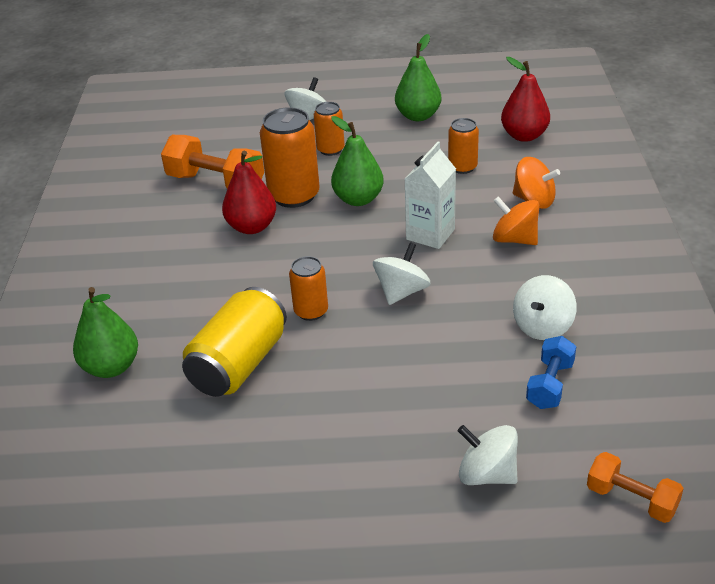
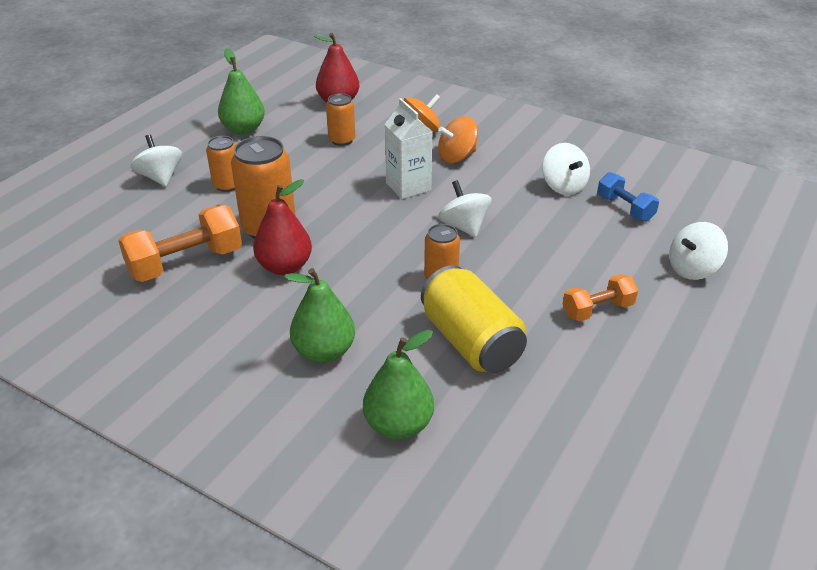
camera: 60 degrees left, 0 degrees up
(358, 199) = (319, 199): green pear -> green pear (324, 352)
(631, 499) = (751, 225): orange dumbbell -> orange dumbbell (597, 310)

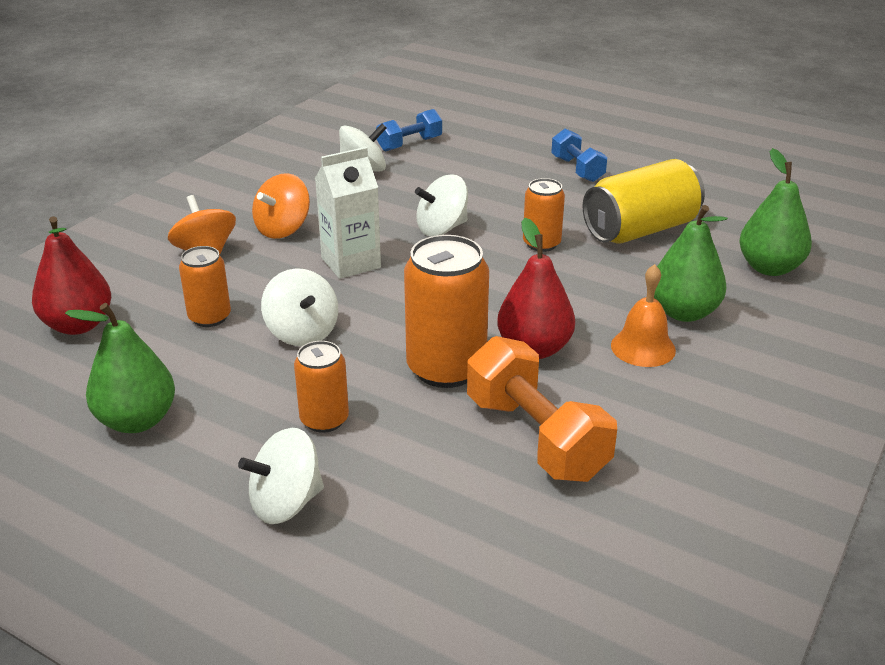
camera: 90 degrees left, 5 degrees down
(276, 322) = (643, 347): none -> orange bell
(457, 157) = (283, 229): orange spinning top -> orange spinning top turned 60 degrees clockwise
(597, 310) = (577, 169): orange dumbbell -> blue dumbbell
(692, 269) = (509, 126): white spinning top -> white spinning top (302, 332)

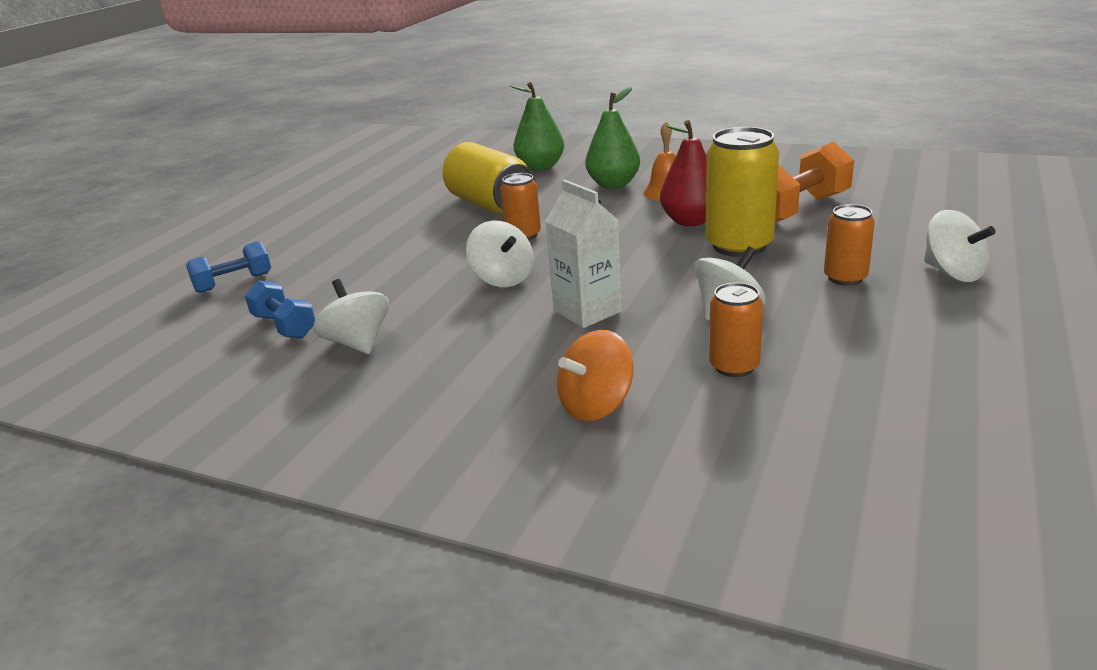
camera: 95 degrees left, 5 degrees down
(78, 325) = (808, 454): red pear -> none
(137, 420) = (931, 360): green pear -> none
(283, 229) = (522, 365): orange spinning top -> none
(446, 368) = (739, 245): orange can -> yellow can
(577, 169) = (369, 236): blue dumbbell -> blue dumbbell (234, 283)

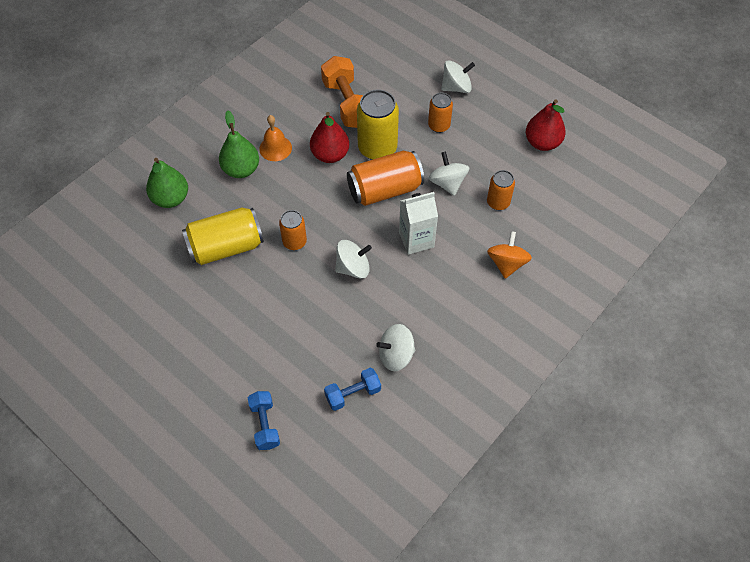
camera: 75 degrees left, 30 degrees up
(596, 405) = (506, 263): orange spinning top -> orange spinning top turned 150 degrees counterclockwise
(664, 268) = (385, 190): none -> orange can
(943, 384) = (542, 143): none -> red pear

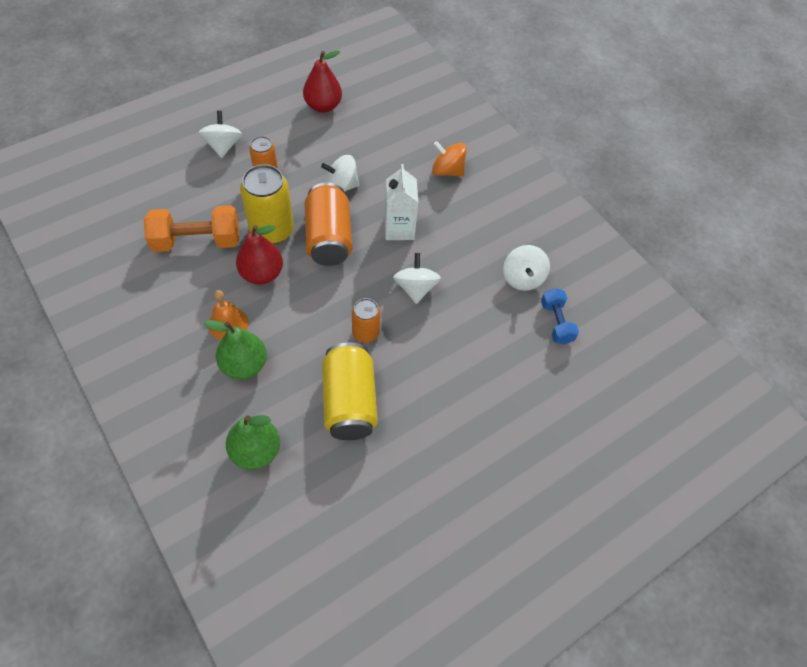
camera: 80 degrees left, 0 degrees up
(265, 425) = (576, 406): blue dumbbell -> none
(498, 202) = (378, 157): orange can -> none

